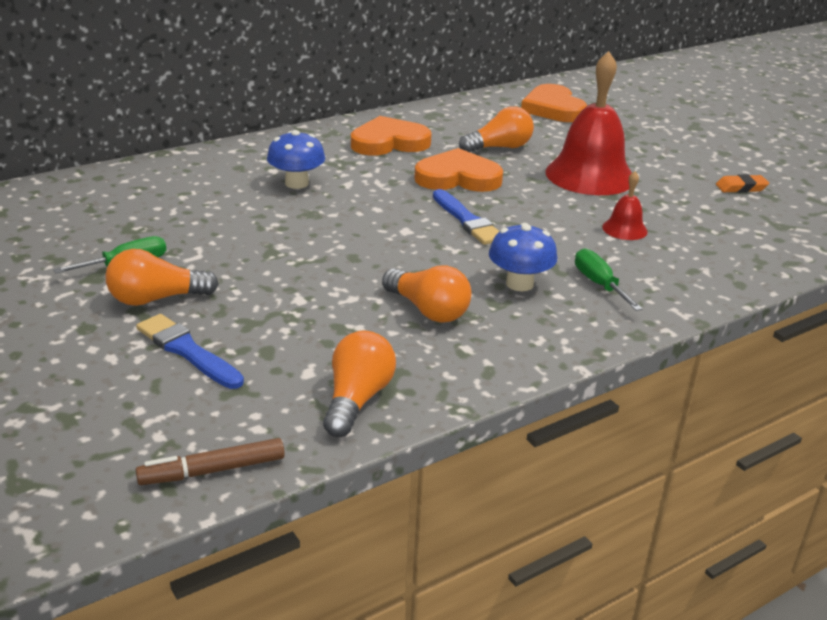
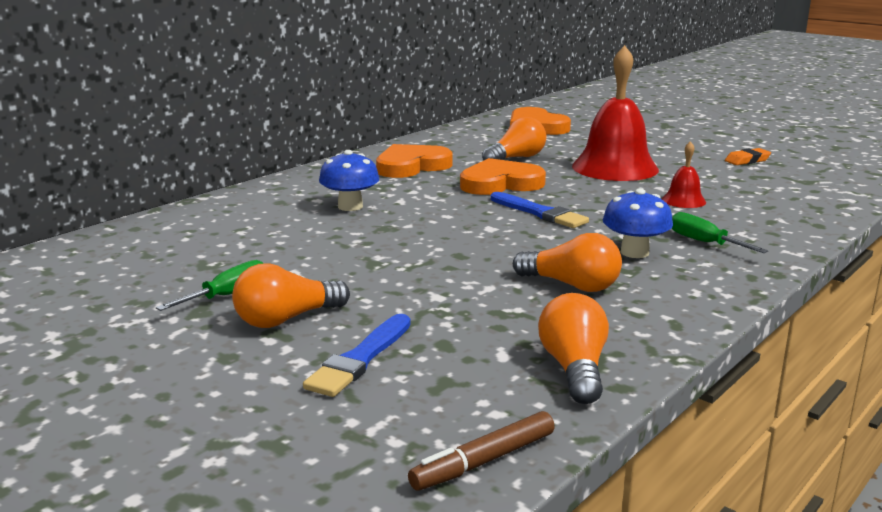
camera: 15 degrees left, 10 degrees down
(188, 351) = (360, 359): blue brush -> blue brush turned 90 degrees counterclockwise

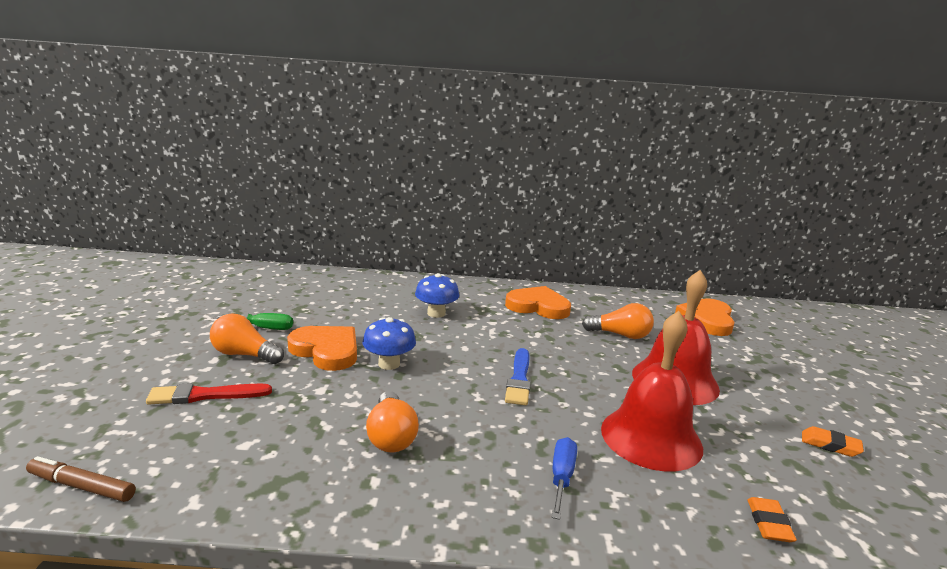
camera: 50 degrees right, 0 degrees up
(360, 359) = (205, 395): blue brush -> red brush
(500, 183) = (556, 346): orange heart -> orange heart (326, 351)
(574, 369) = (240, 482): orange light bulb -> none
(634, 252) = (492, 446): blue mushroom -> blue mushroom (389, 364)
(683, 200) = (651, 437): red bell -> red bell, size x2.20
(704, 242) = (561, 477): green screwdriver -> blue screwdriver
(812, 205) = (769, 523): none -> orange eraser

